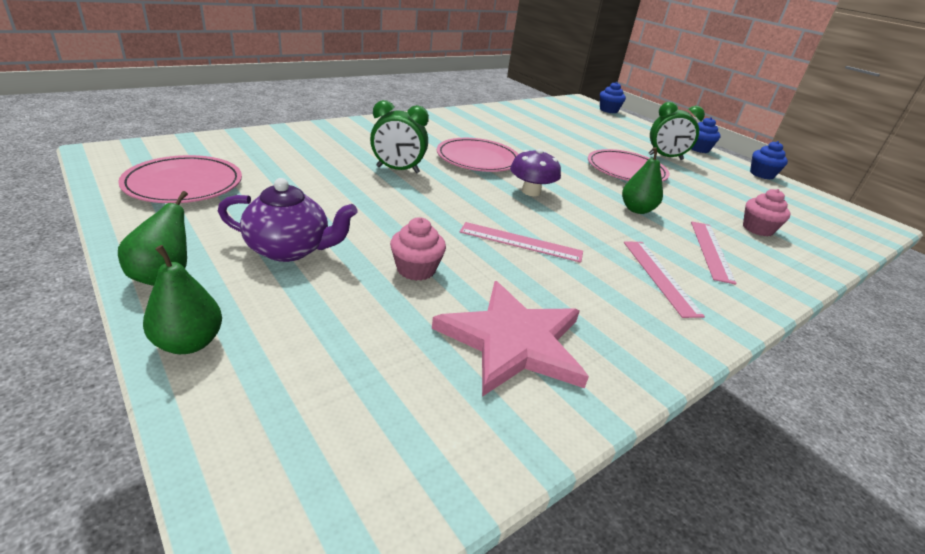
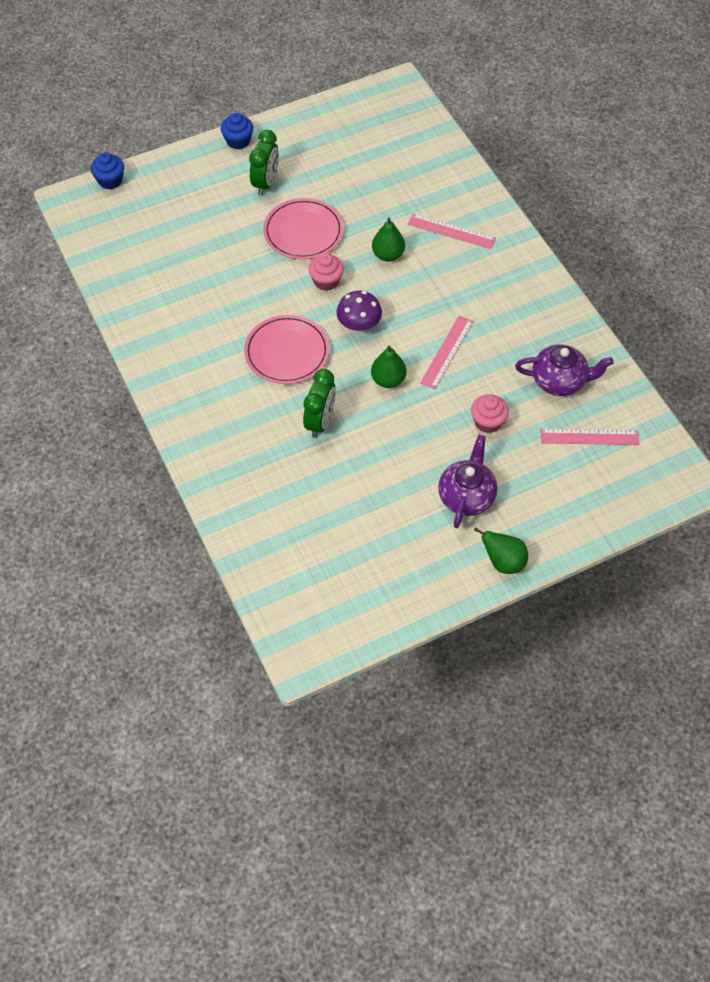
camera: 75 degrees left, 25 degrees up
(184, 184) = (365, 580): pink plate -> none
(189, 343) = (567, 535): green pear -> green pear (388, 380)
(513, 341) = (559, 381): pink star -> purple teapot
(660, 276) = (488, 279): pink ruler -> pink ruler (589, 437)
(757, 229) = (415, 182): pink cupcake -> pink cupcake (326, 281)
(762, 174) = (303, 117): blue cupcake -> none

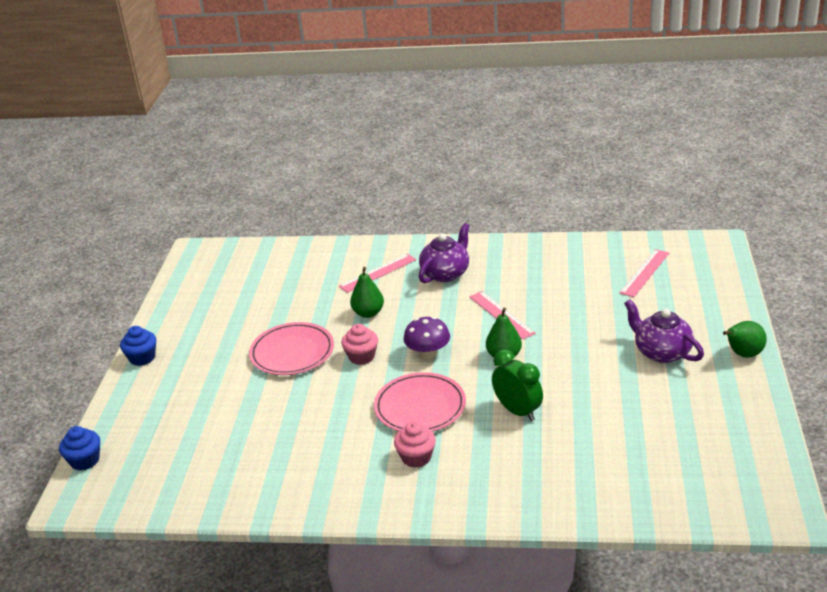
camera: 55 degrees left, 25 degrees down
(265, 183) = (211, 357): green clock -> none
(487, 422) = (592, 317): pink cupcake -> pink cupcake (416, 457)
(559, 381) = (579, 269): purple teapot -> purple teapot (446, 273)

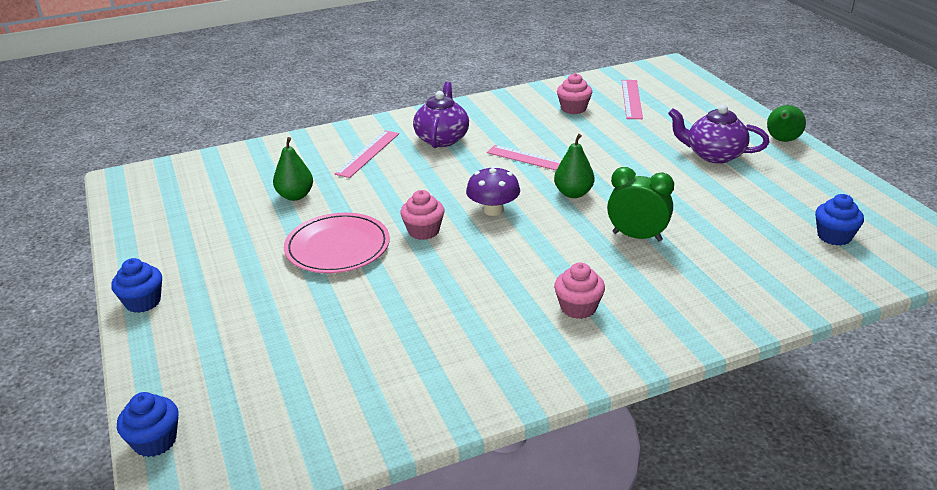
camera: 30 degrees left, 0 degrees up
(368, 313) = (392, 190): green pear -> green pear (295, 196)
(420, 406) = (534, 259): pink plate -> none
(582, 270) = (573, 108): none -> pink cupcake
(686, 463) = (834, 236): none -> blue cupcake

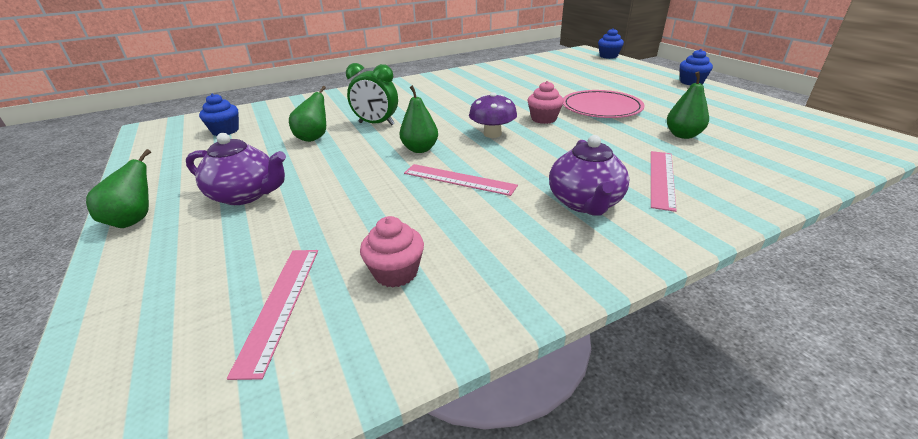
camera: 175 degrees right, 0 degrees up
(578, 307) = (428, 93): pink cupcake -> none
(703, 217) = (314, 138): none -> green pear

